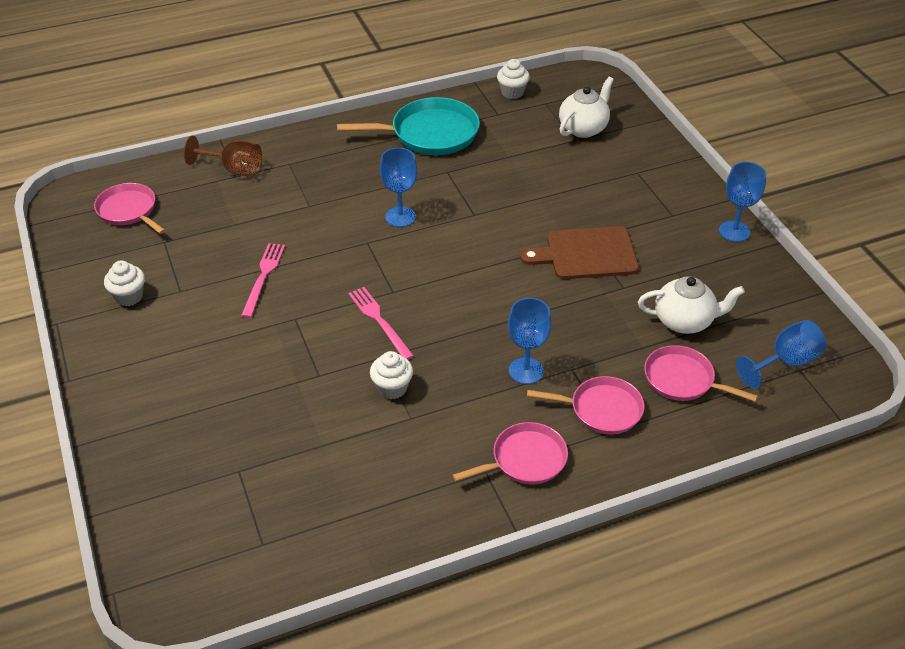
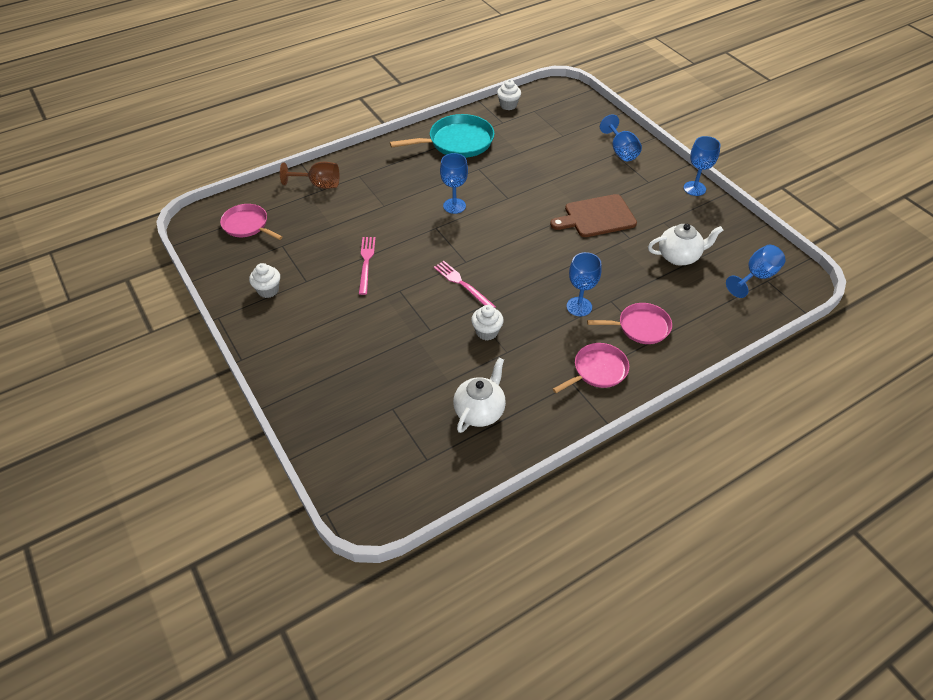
camera: 10 degrees left, 5 degrees up
(583, 128) = (567, 126): white teapot -> white teapot (479, 411)
(647, 169) = (621, 151): none -> blue goblet
(682, 379) = (690, 298): pink pan -> none

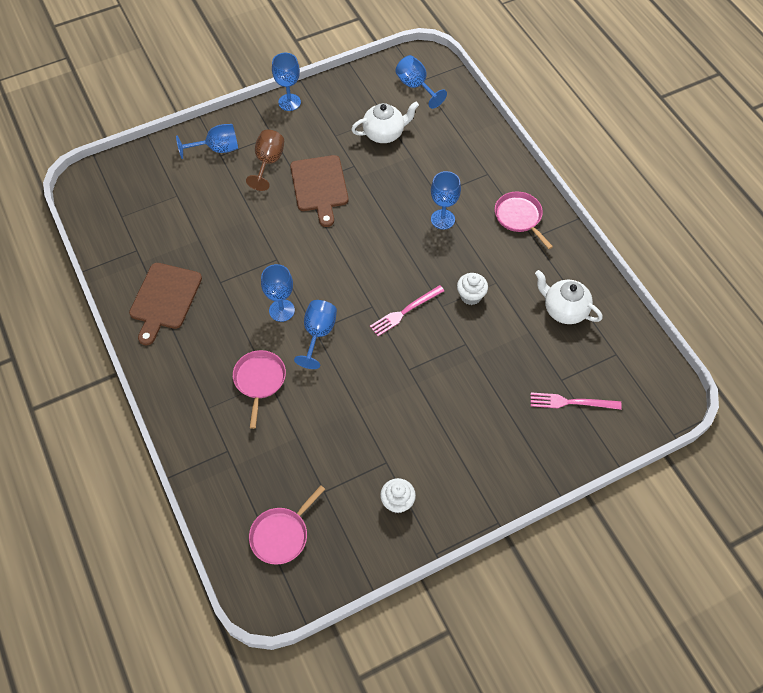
camera: 85 degrees left, 10 degrees up
(319, 185) = (217, 454): brown goblet -> brown goblet (268, 162)
(366, 263) = (363, 401): pink fork -> pink fork (571, 402)
(432, 229) = (318, 334): none -> blue goblet
(457, 142) = (164, 299): turquoise pan -> brown cutting board
(508, 105) = (103, 241): white cupcake -> none
(640, 327) = (470, 178): pink pan -> pink pan (259, 380)
(679, 256) = (384, 133): white teapot -> white teapot turned 75 degrees clockwise

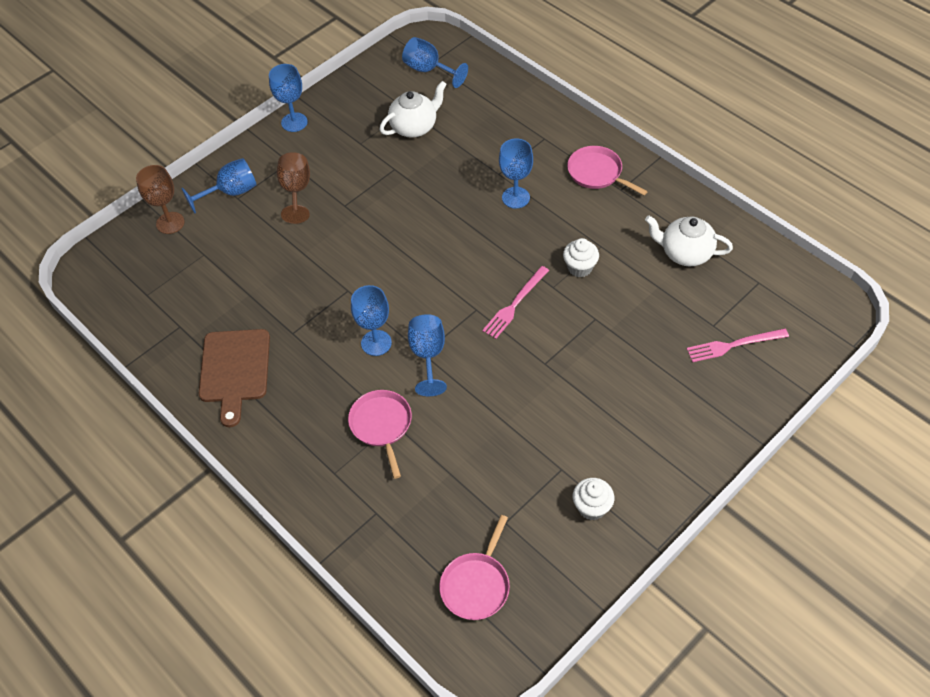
camera: 15 degrees left, 5 degrees down
(161, 161) = (170, 223): none -> brown goblet
(319, 186) = (365, 201): brown cutting board -> none

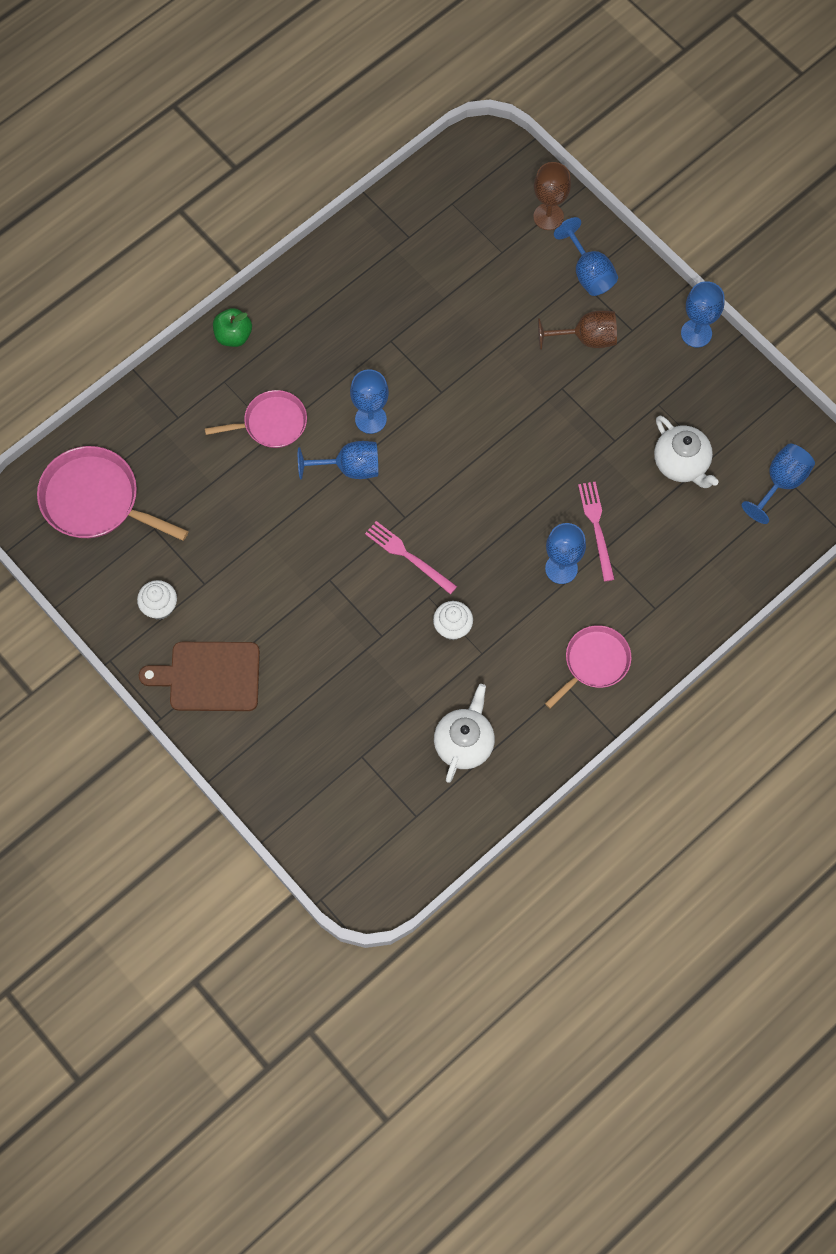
camera: 90 degrees right, 15 degrees up
(234, 370) = (350, 290): brown cutting board -> brown cutting board (209, 676)
(281, 469) = (233, 336): none -> green apple
(476, 585) = (95, 500): pink pan -> pink pan, size x1.56
(733, 345) = (333, 773): pink fork -> pink fork (596, 527)

